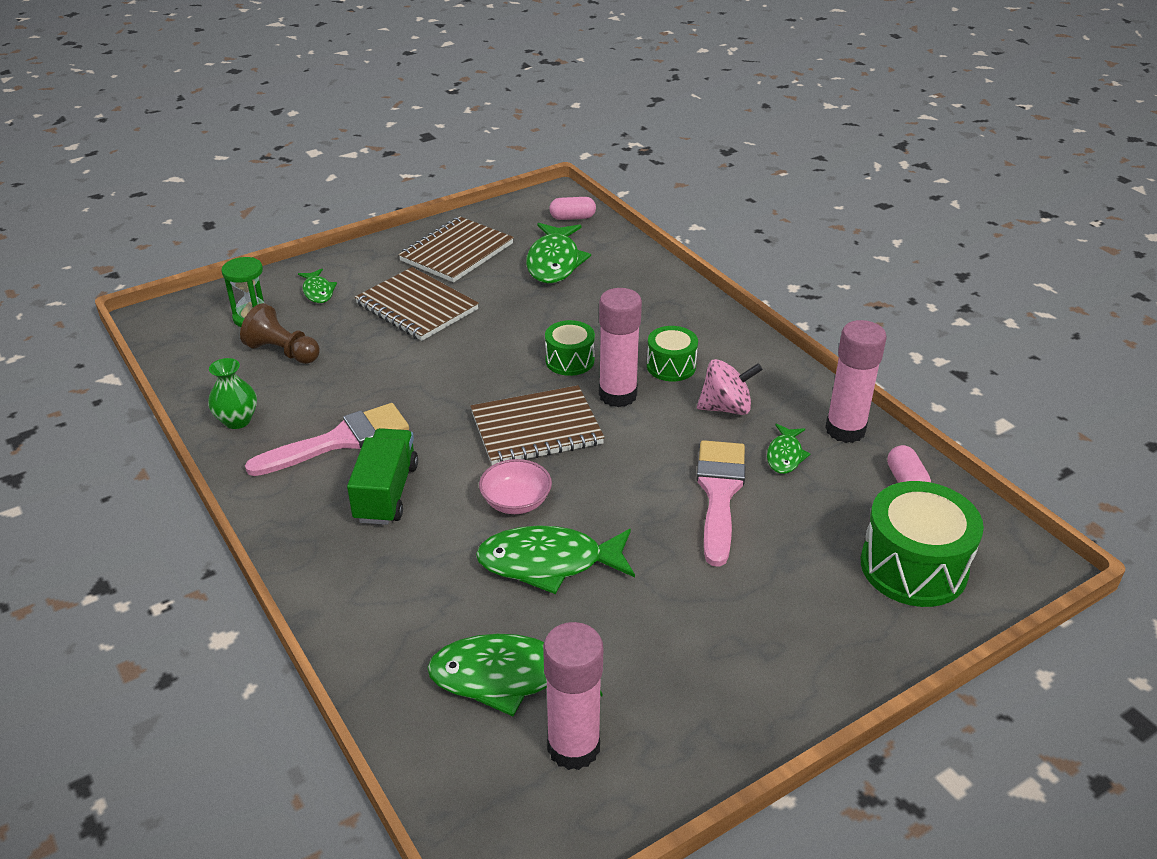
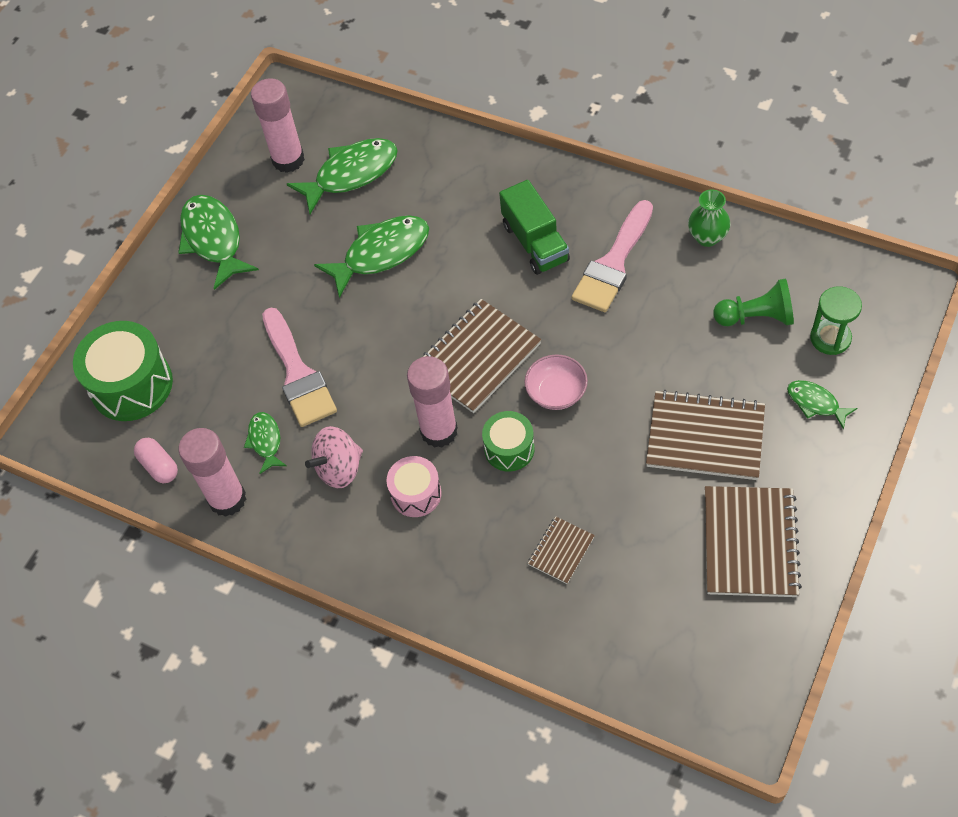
camera: 155 degrees right, 20 degrees up
(283, 352) = (756, 317): brown pawn -> green pawn
(516, 502) = (439, 285): pink bowl -> pink bowl (556, 392)
(554, 262) = (637, 588): green fish -> green fish (213, 240)
(572, 218) = (686, 689): pink capsule -> none
(587, 296) = (561, 551): none -> brown notebook
(671, 366) = (416, 494): green drum -> pink drum

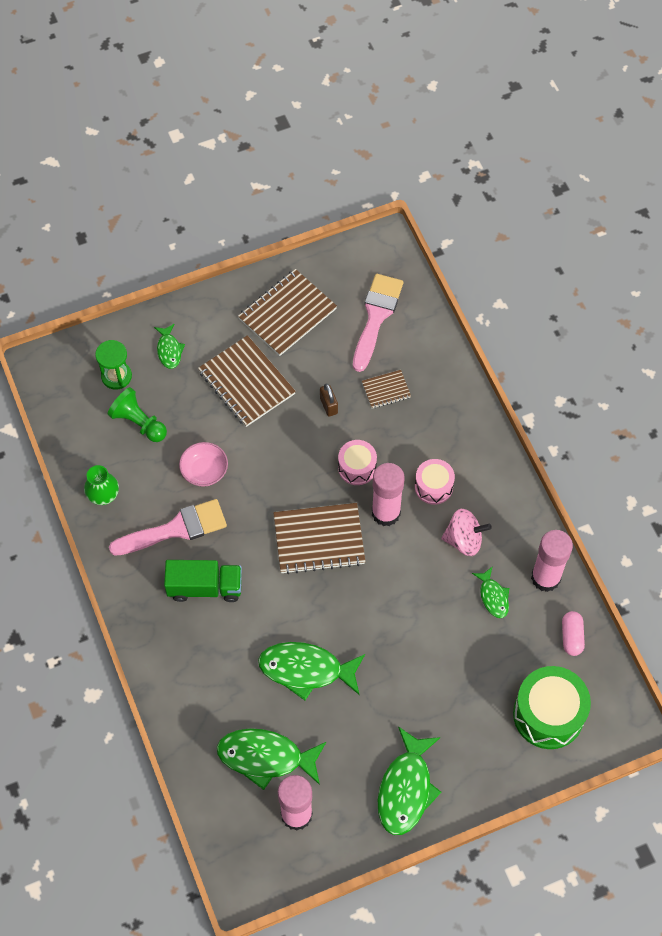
camera: 145 degrees left, 5 degrees up
(265, 441) = (493, 596): green fish -> green fish turned 45 degrees counterclockwise
(298, 373) = (435, 626): pink brush -> pink brush (376, 317)
(509, 449) = (357, 468): green drum -> pink drum
(535, 242) = (205, 587): green truck -> green truck turned 75 degrees clockwise
(556, 392) = (297, 477): pink bowl -> pink bowl (204, 471)
(601, 484) = (328, 405): none -> brown padlock

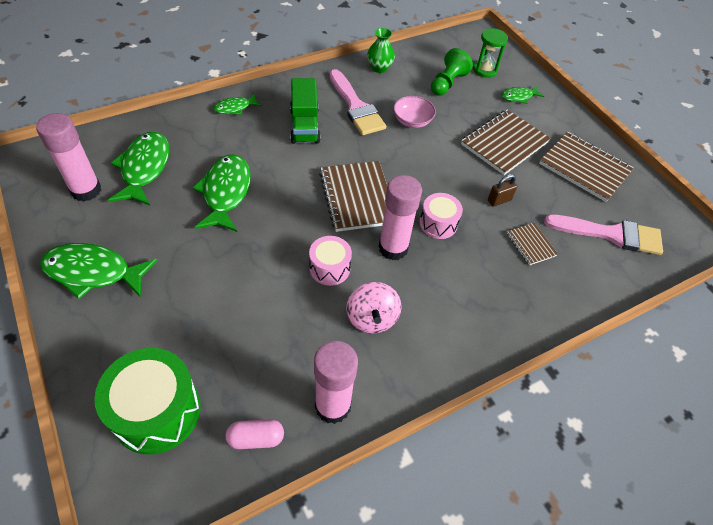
camera: 80 degrees right, 10 degrees down
(433, 487) = (430, 288): pink drum -> pink drum (329, 268)
(493, 596) = (305, 349): green fish -> green fish (235, 108)

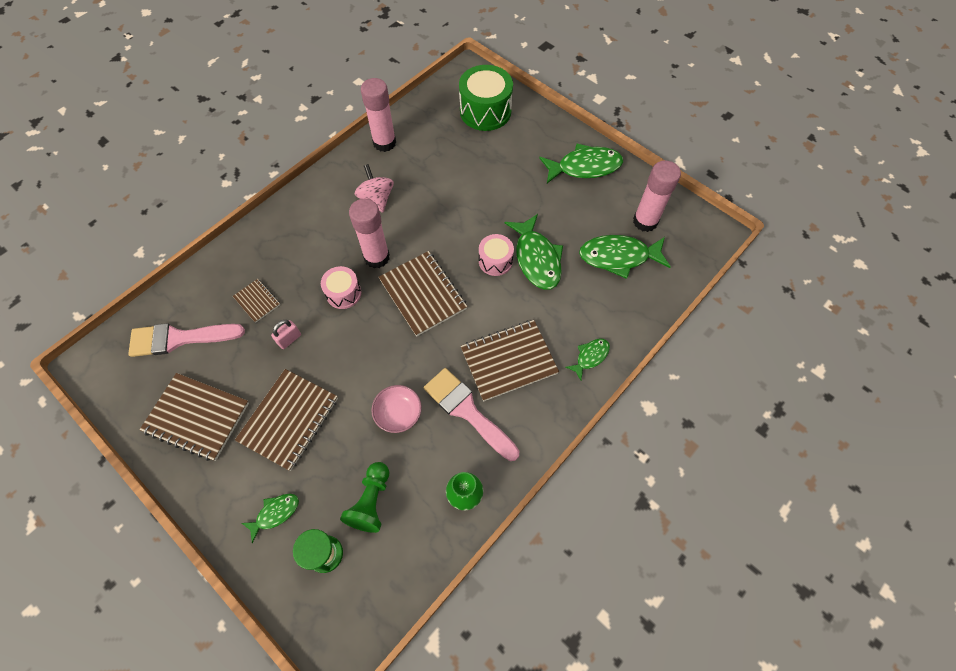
camera: 165 degrees right, 10 degrees up
(144, 168) = (618, 257): green fish -> green fish turned 105 degrees clockwise
(256, 438) = (422, 116): pink capsule -> none
(304, 125) = (509, 361): green truck -> brown notebook
(329, 268) = (421, 224): pink drum -> pink drum (495, 261)
(499, 200) = (289, 339): brown padlock -> pink padlock

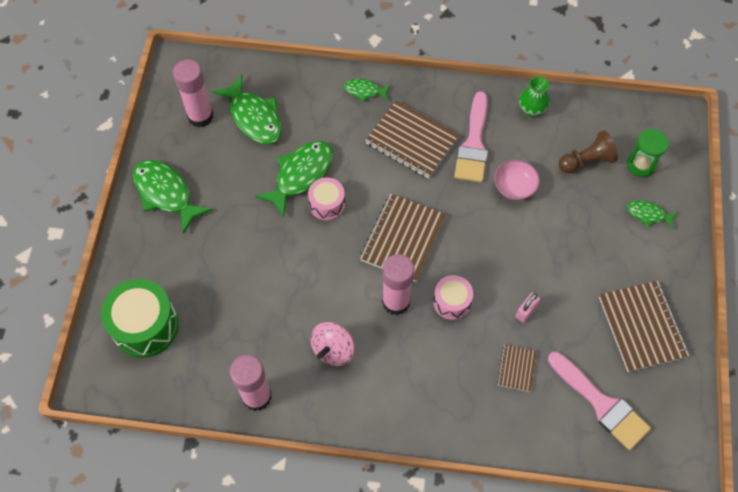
camera: 125 degrees left, 0 degrees up
(289, 339) = (526, 311): pink padlock -> pink padlock turned 60 degrees counterclockwise
(289, 419) = (584, 258): brown notebook -> none
(371, 501) = (586, 161): green pawn -> brown pawn

